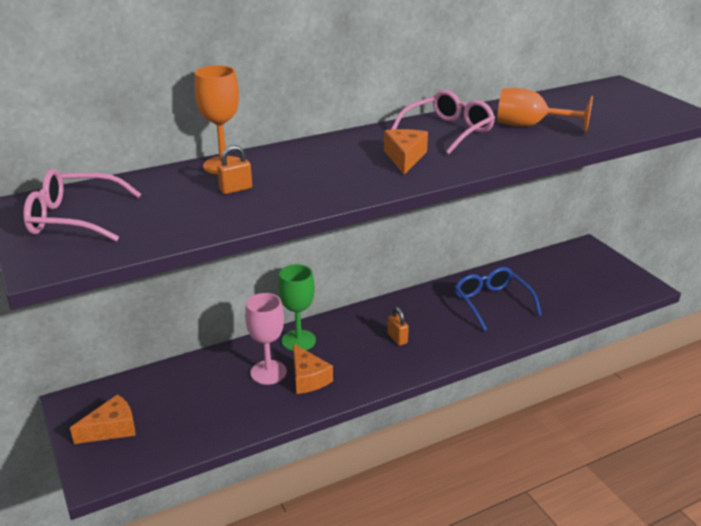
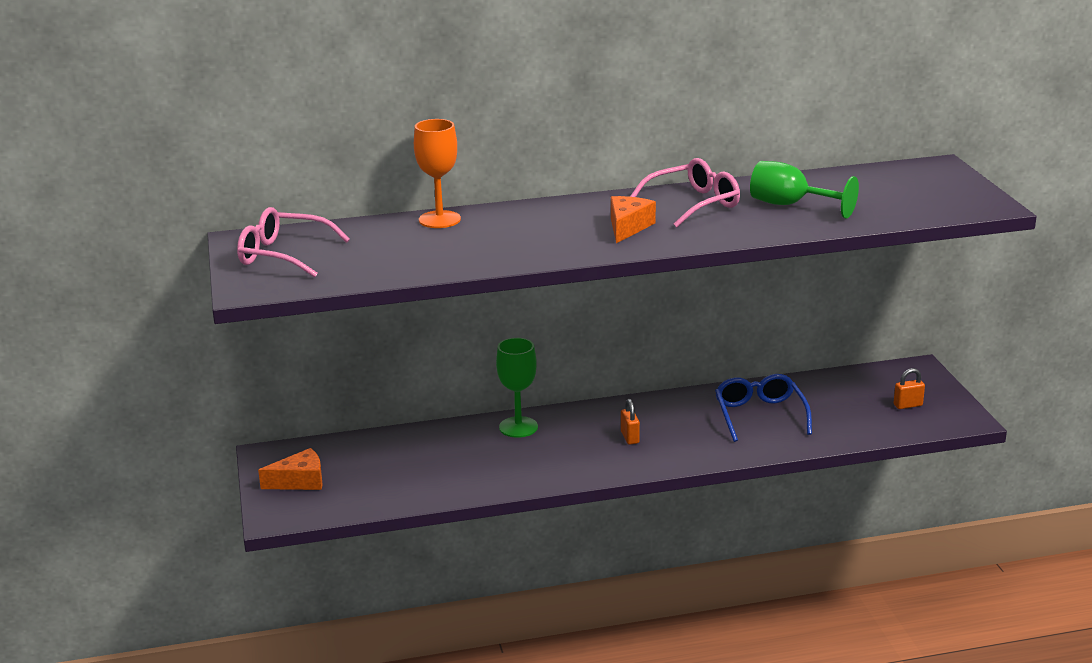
camera: 15 degrees right, 5 degrees down
(236, 189) = (441, 242): orange padlock -> orange padlock (908, 405)
(268, 372) = (474, 452): pink goblet -> none
(308, 378) = (514, 463): orange cheese -> none
(530, 126) = (790, 205): orange goblet -> green goblet

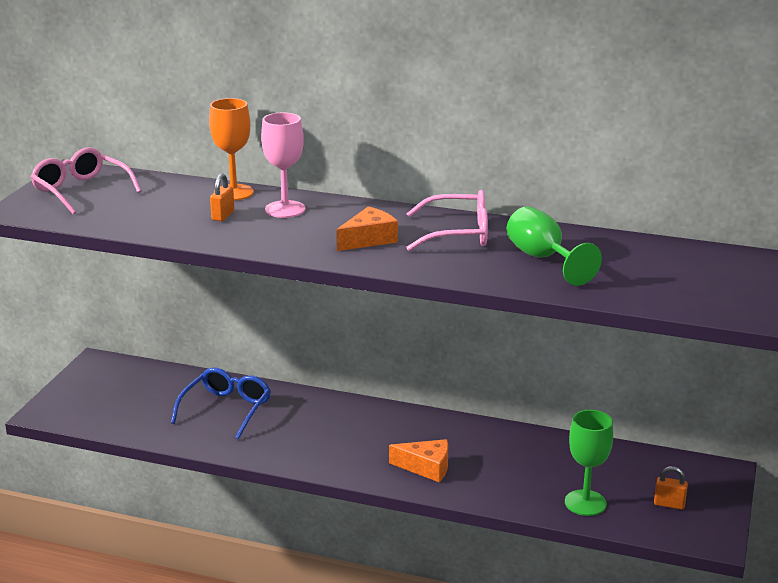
camera: 30 degrees right, 0 degrees up
(300, 481) = (93, 391): orange cheese -> orange cheese (426, 467)
(512, 222) = (285, 209): none -> pink goblet
(518, 427) = (300, 403): green goblet -> green goblet (585, 503)
(629, 437) = (378, 444): orange padlock -> orange padlock (223, 216)
(760, 416) = (514, 465): blue glasses -> blue glasses (226, 410)

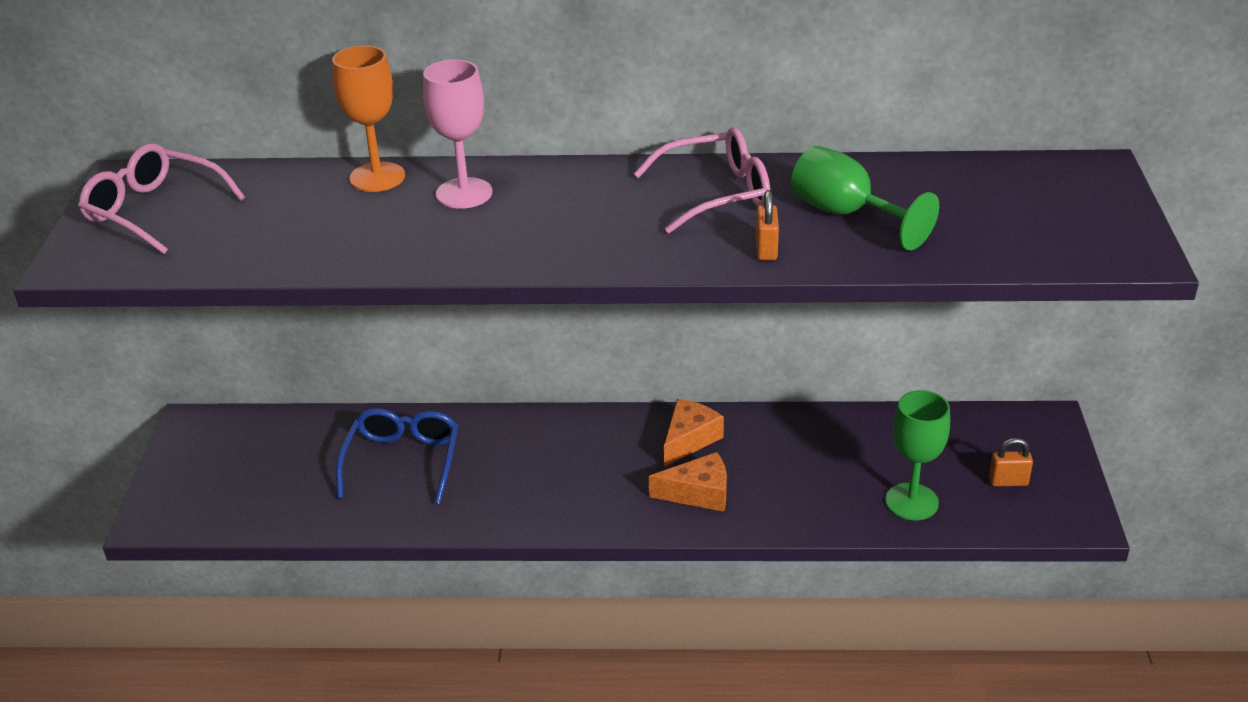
camera: 15 degrees left, 10 degrees up
(223, 216) = (383, 219): orange padlock -> orange padlock (766, 249)
(369, 239) = (605, 223): orange cheese -> orange cheese (689, 439)

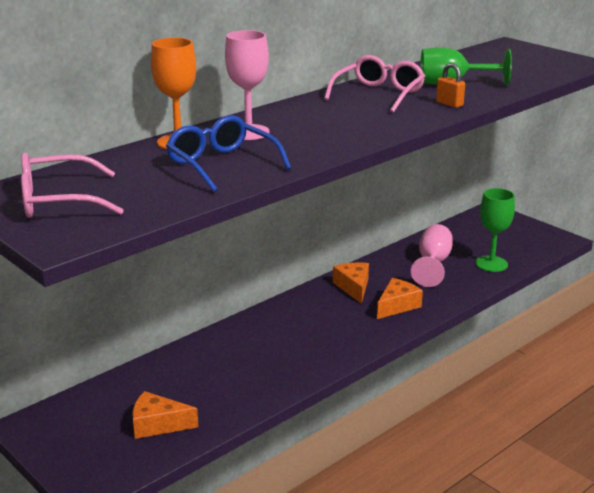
camera: 45 degrees left, 10 degrees down
(279, 490) = (157, 425): none -> orange cheese
(402, 462) = (214, 372): blue glasses -> blue glasses (222, 165)
(835, 459) = (433, 264): none -> pink goblet
(1008, 481) = (513, 239): orange padlock -> none

